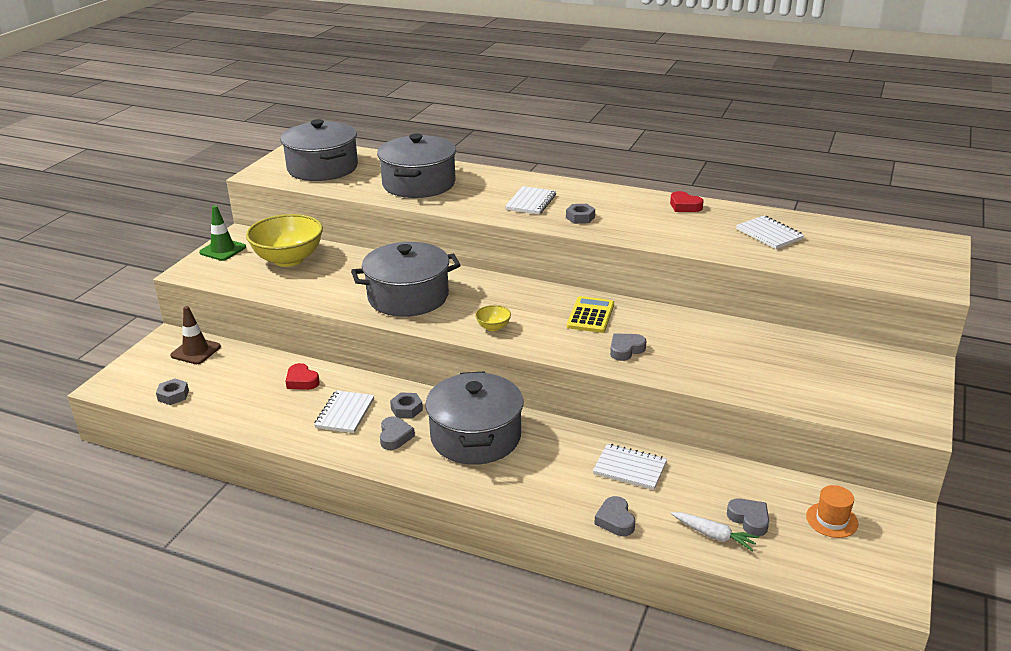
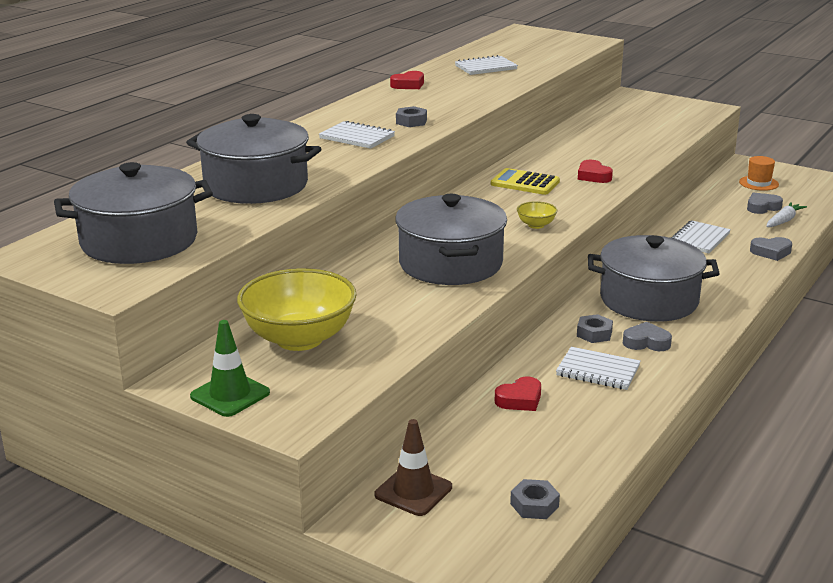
camera: 80 degrees left, 5 degrees down
(626, 350) = (593, 176): grey heart -> red heart

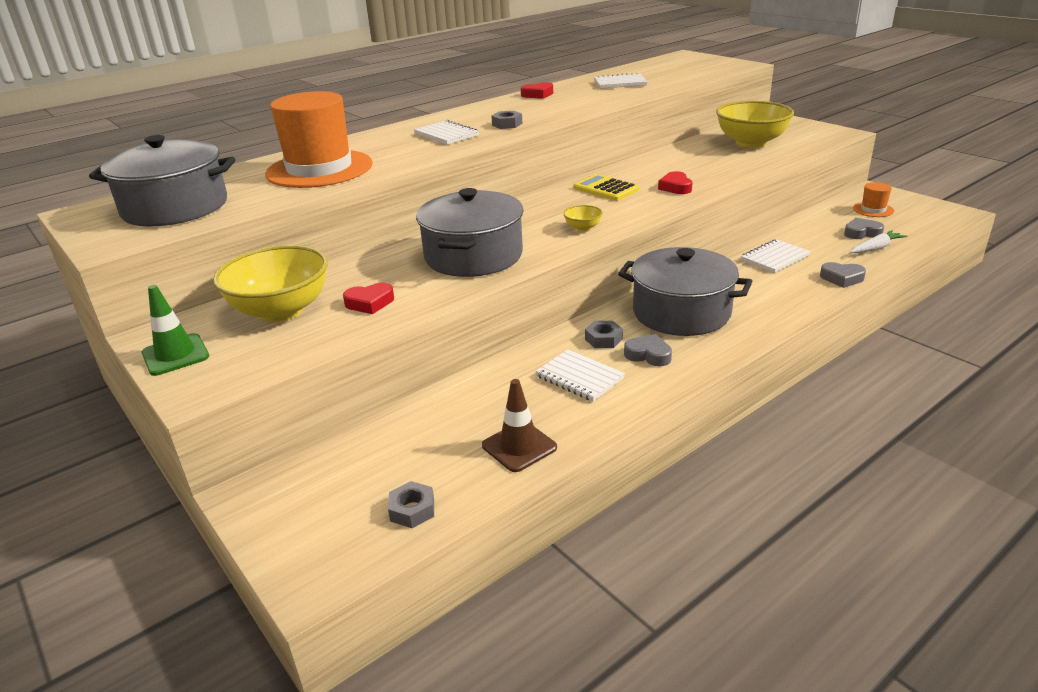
camera: 20 degrees right, 5 degrees up
(256, 185) = (319, 169): grey pot -> orange hat
(413, 491) = (316, 472): brown traffic cone -> brown traffic cone (519, 446)
(520, 399) = (484, 395): red heart -> red heart (370, 303)
(630, 123) = (751, 142): none -> yellow bowl

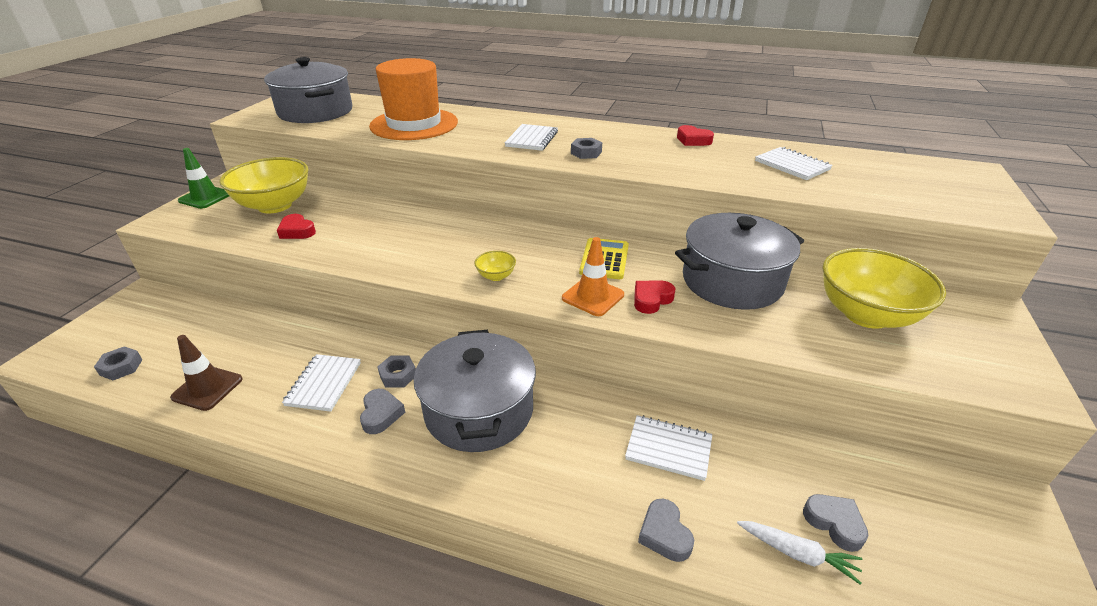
camera: 55 degrees right, 5 degrees up
(473, 256) = (400, 243): grey pot -> grey pot (732, 281)
(651, 203) = (593, 296): none -> orange traffic cone
(873, 209) = (937, 518): orange hat -> none

